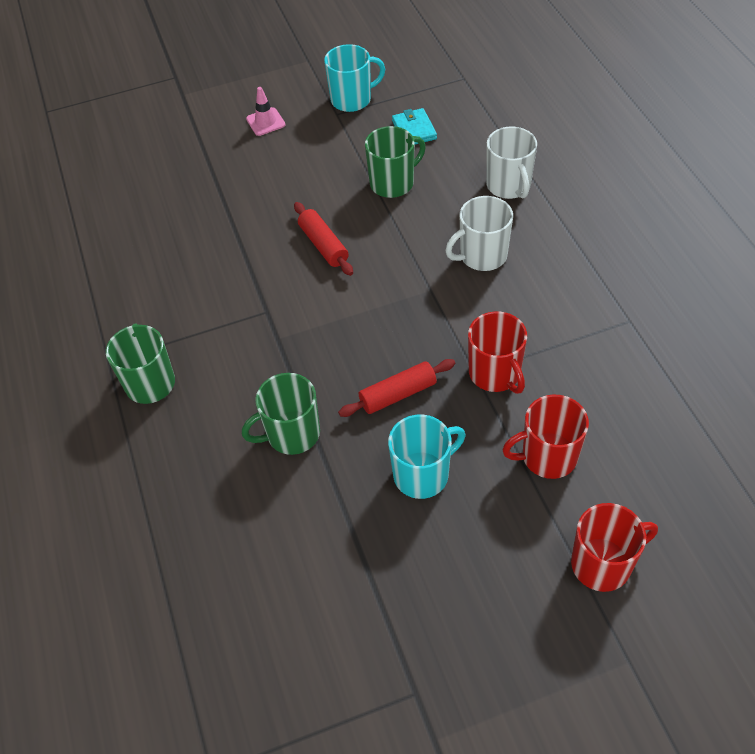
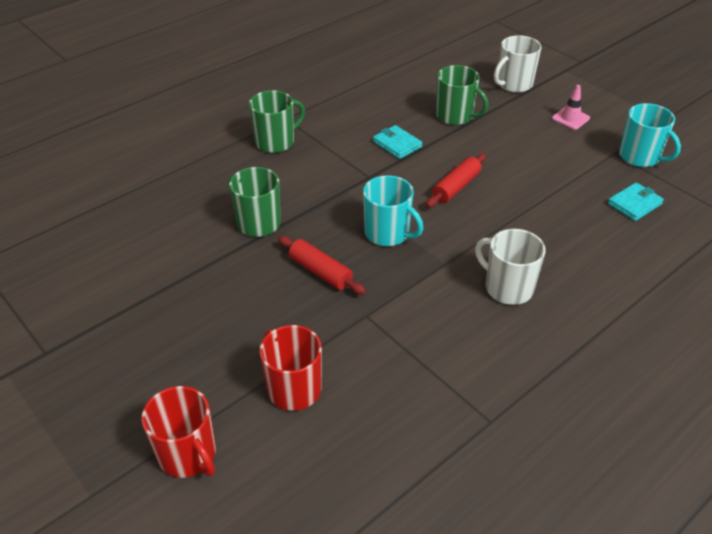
camera: 65 degrees right, 10 degrees down
(224, 271) = (397, 144): none -> turquoise wallet
(393, 183) = (556, 208): green mug -> green mug (455, 116)
(422, 474) = (245, 307): turquoise mug -> turquoise mug (388, 233)
(495, 373) = (371, 329): red mug -> none
(509, 186) = (613, 286): white mug -> white mug (514, 84)

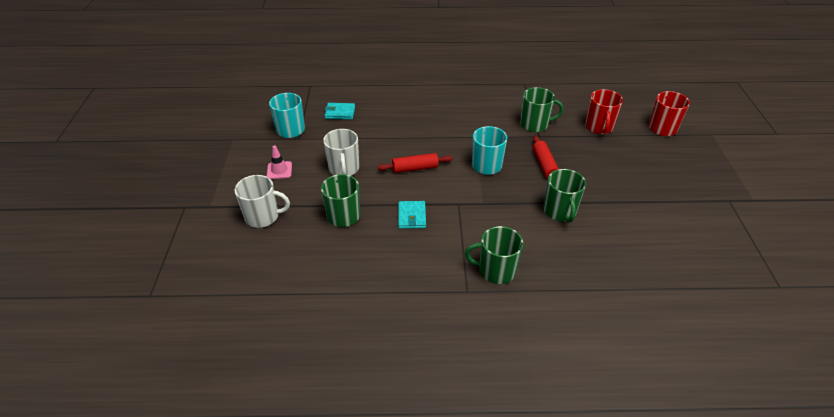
camera: 140 degrees left, 0 degrees up
(390, 334) = (535, 124): none -> green mug
(507, 288) = (458, 114): white mug -> white mug (344, 169)

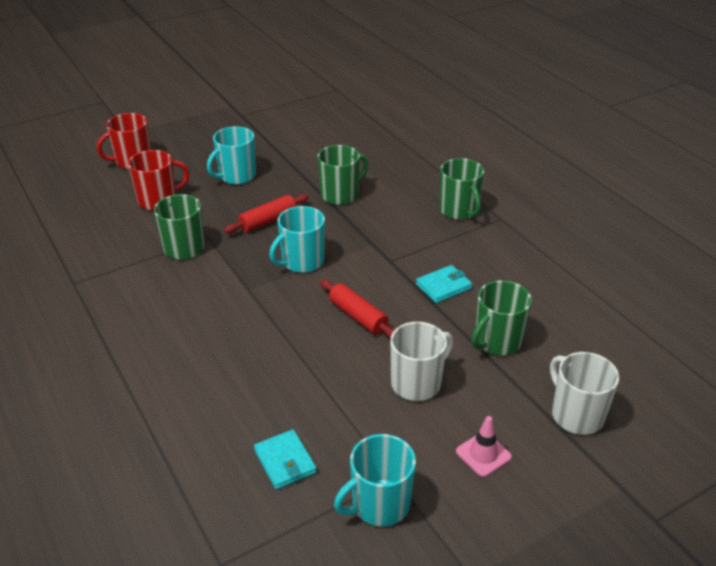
camera: 120 degrees left, 5 degrees down
(617, 168) = (236, 176): none -> turquoise mug

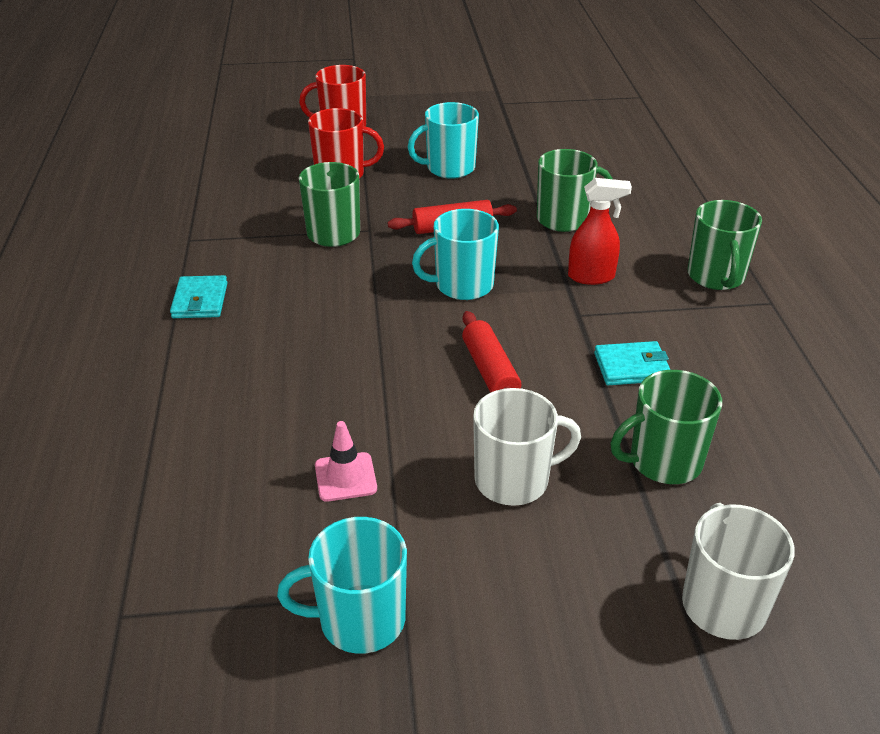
camera: 25 degrees right, 0 degrees up
(285, 461) = (279, 519): turquoise wallet -> turquoise wallet (200, 300)
(383, 231) = (591, 277): none -> red spray bottle
(483, 454) = (546, 608): pink traffic cone -> pink traffic cone (345, 477)

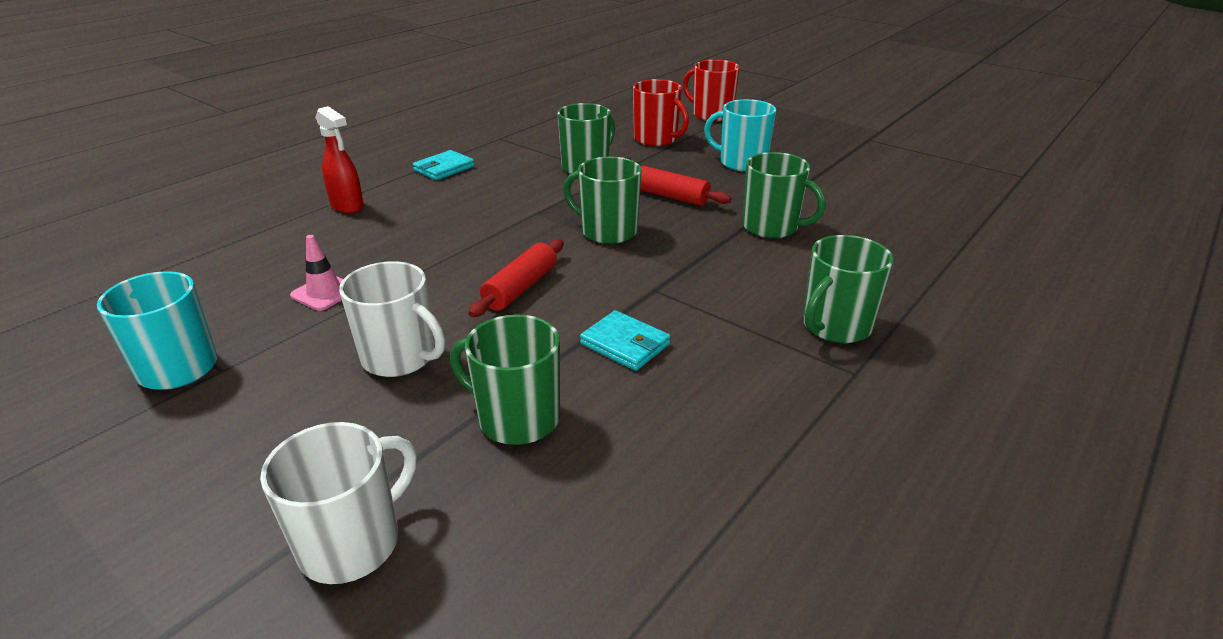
camera: 45 degrees right, 5 degrees down
(462, 285) = (607, 231): turquoise mug -> green mug
(591, 277) = (717, 272): red spray bottle -> red spray bottle (347, 206)

